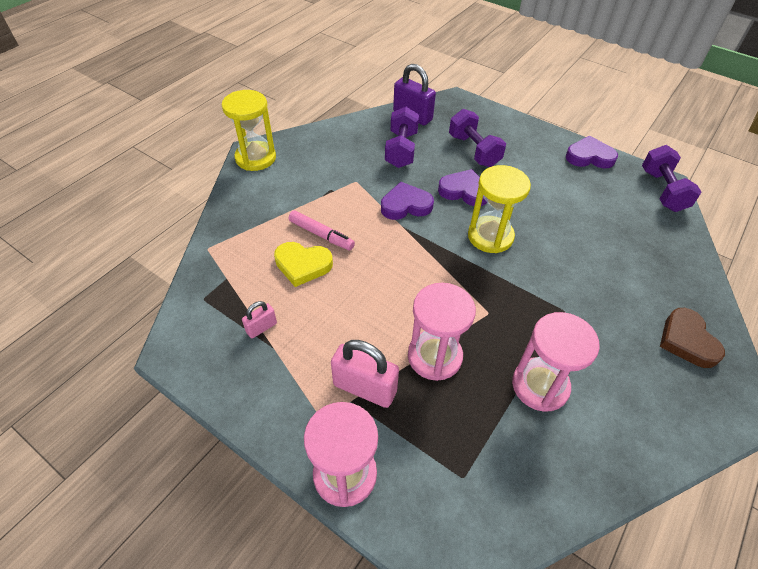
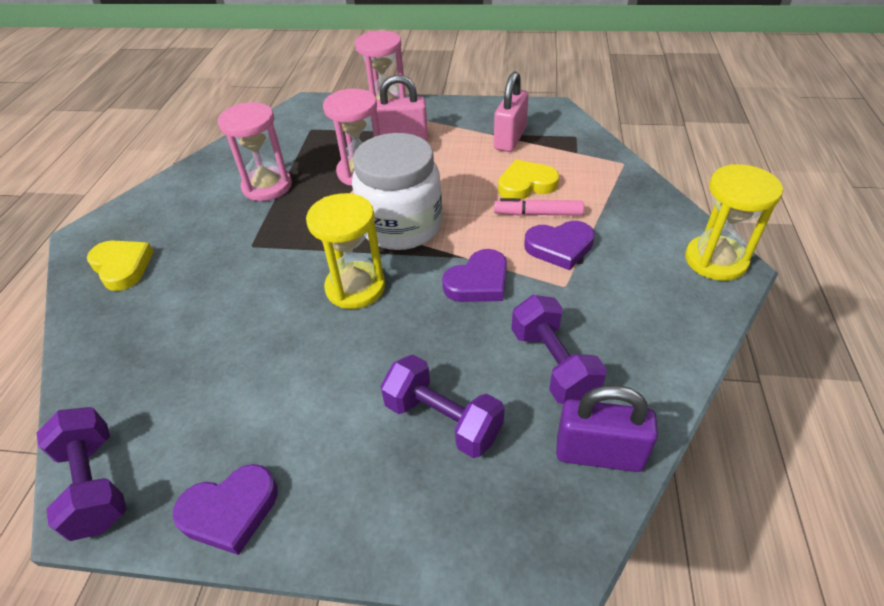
camera: 155 degrees right, 5 degrees down
(261, 328) = (510, 139): pink padlock -> pink padlock, size x1.88
(431, 272) = (401, 226): none -> white jar
(464, 191) = (418, 335): purple heart -> purple heart (559, 247)
(687, 340) = (122, 267): brown heart -> yellow heart

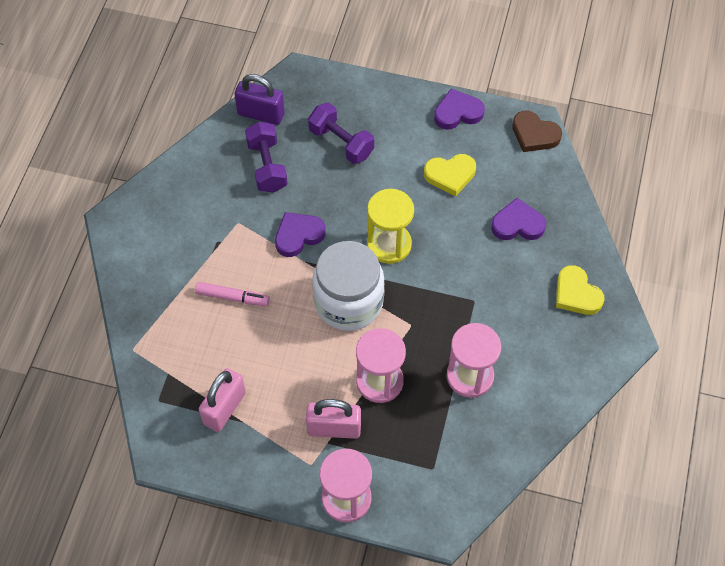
camera: 175 degrees left, 15 degrees up
(95, 484) = (534, 134): purple dumbbell -> brown heart
(526, 184) = (230, 335): yellow heart -> yellow heart (450, 175)
(559, 247) = (228, 258): purple heart -> purple heart (517, 224)
(715, 260) = (121, 228): yellow hourglass -> none

